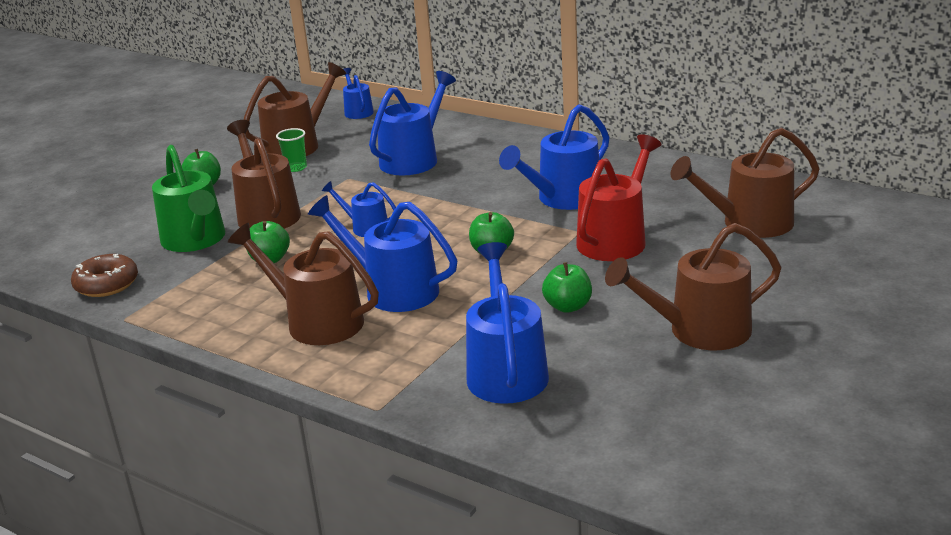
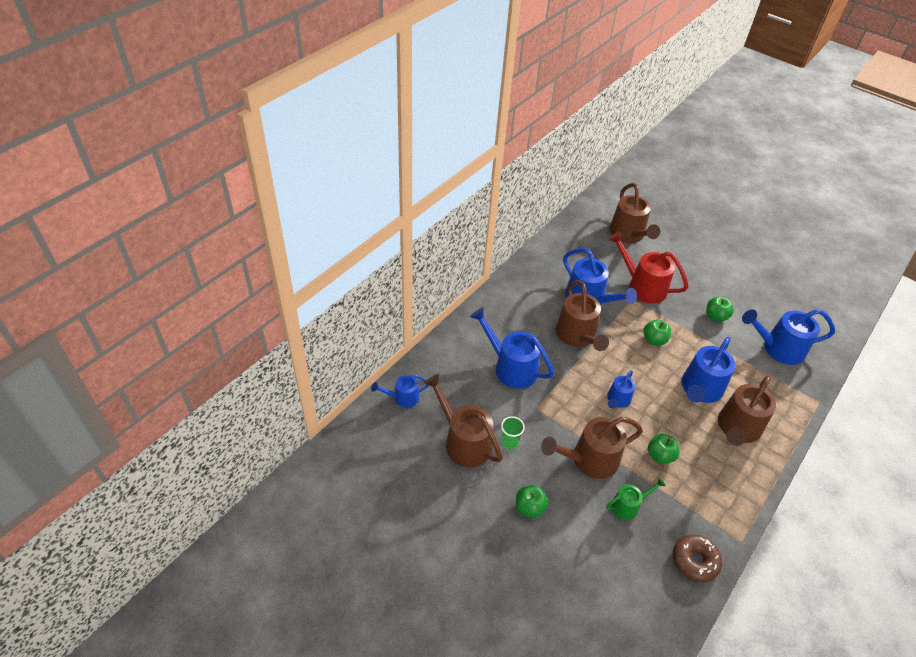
camera: 90 degrees left, 20 degrees up
(195, 240) = (628, 505): green watering can -> green watering can, size x0.56
(700, 331) = (736, 275): brown watering can -> brown watering can (577, 336)

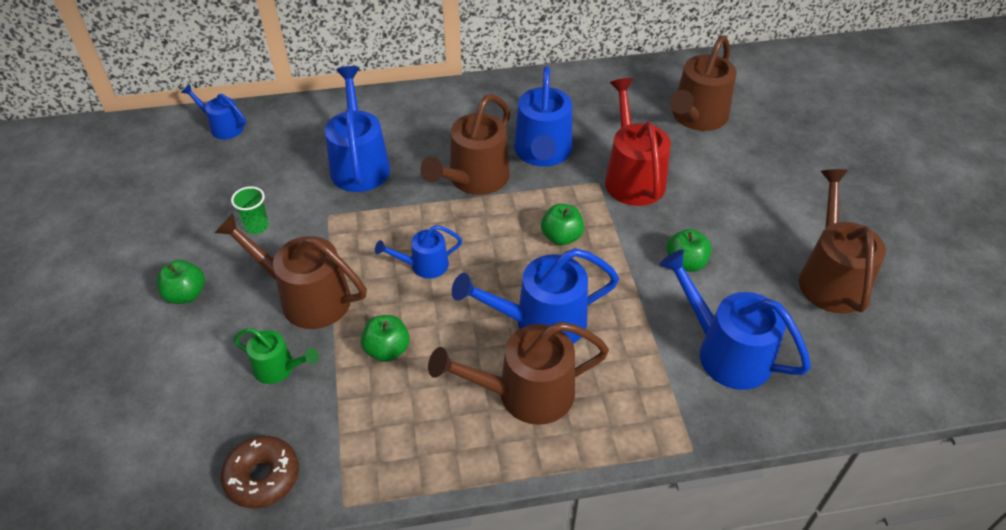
camera: 45 degrees right, 0 degrees up
(464, 441) = (218, 197): brown watering can -> brown watering can (830, 278)

